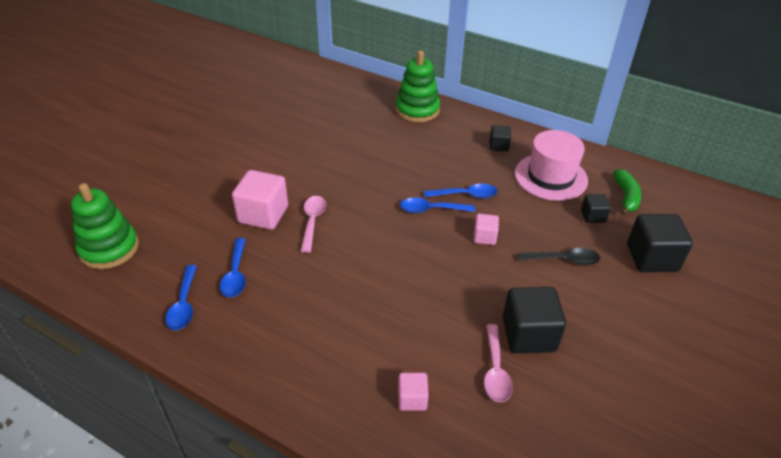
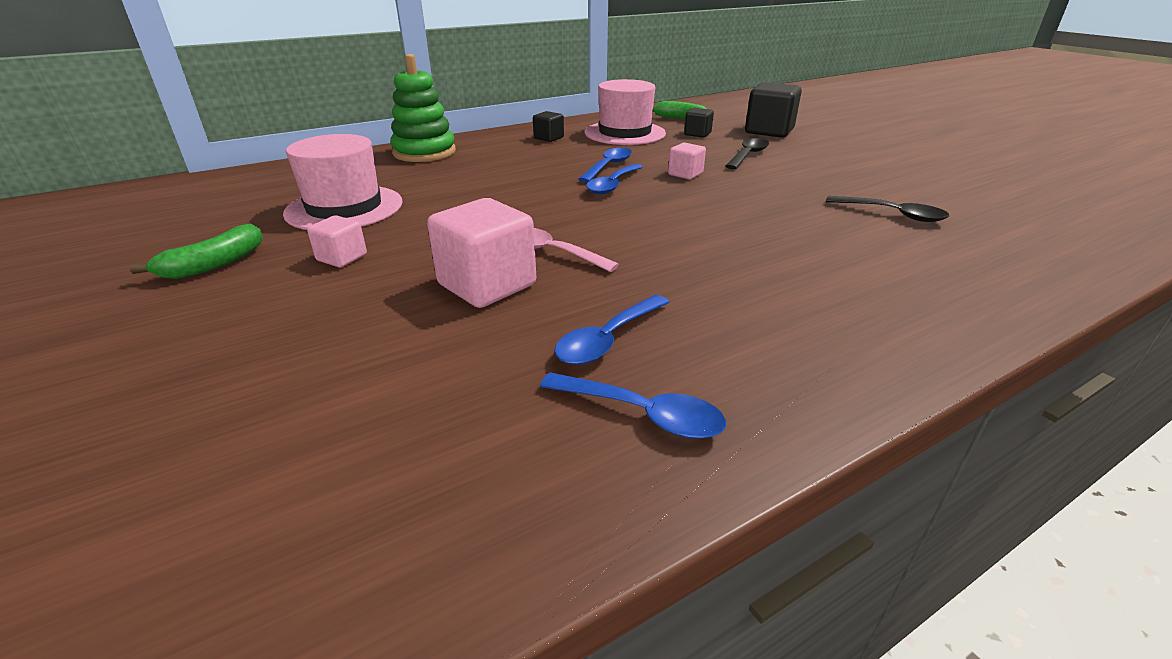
camera: 60 degrees left, 10 degrees down
(109, 248) = (351, 500): green stacking toy -> none
(232, 126) = (214, 264): none -> green banana
(235, 274) = (607, 339): blue spoon -> blue spoon turned 105 degrees clockwise
(314, 127) = (344, 208): none -> pink hat
(412, 399) = (929, 263): pink cube -> pink cube (342, 258)
(495, 370) = (892, 214): pink spoon -> black spoon
(528, 335) = (845, 190): black cube -> none

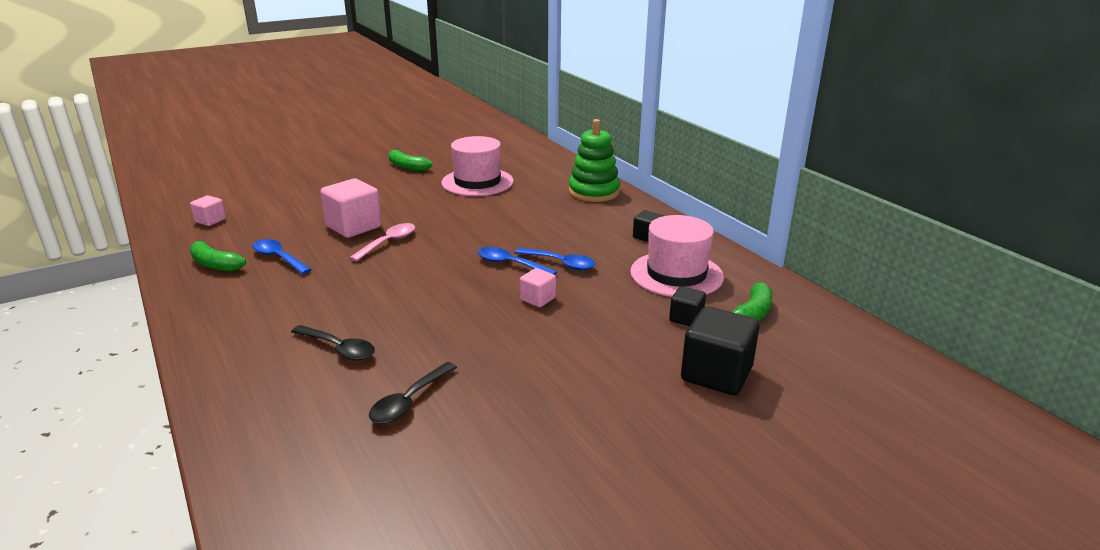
camera: 90 degrees right, 5 degrees down
(342, 258) = (403, 191): pink cube -> pink cube (210, 220)
(642, 414) = (215, 264): blue spoon -> green banana
(748, 155) = (602, 342): black spoon -> black spoon (339, 349)

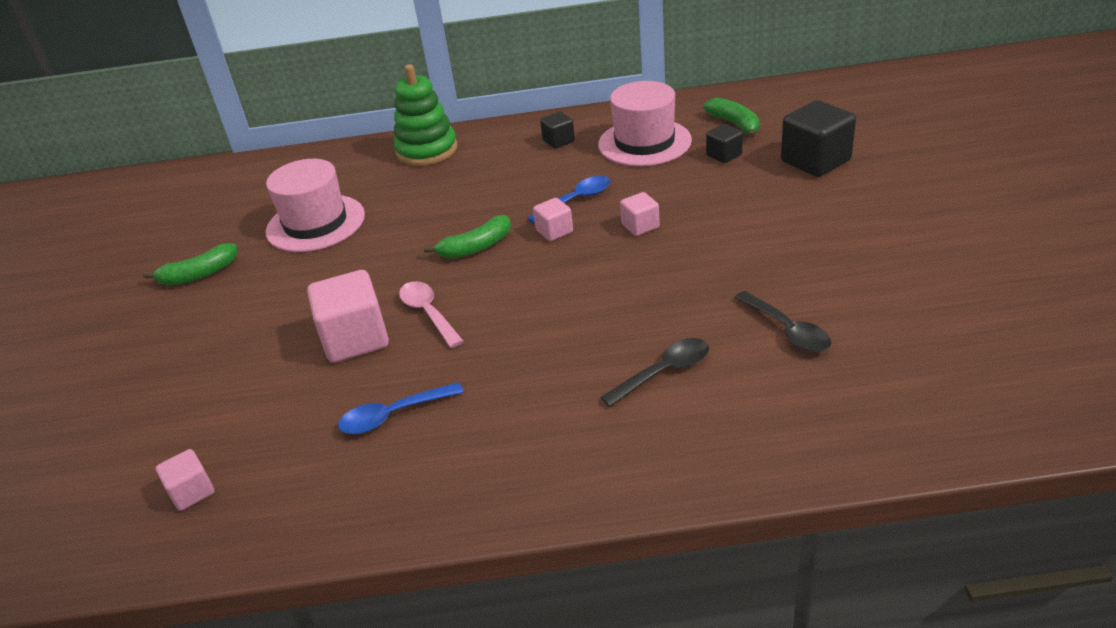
camera: 60 degrees left, 10 degrees up
(215, 264) = (361, 484): green banana -> green banana (476, 247)
(510, 264) = (554, 231): blue spoon -> pink cube

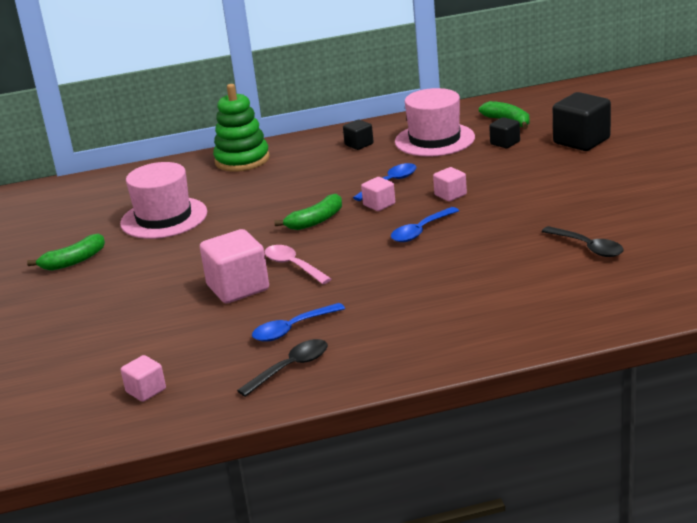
camera: 10 degrees left, 10 degrees down
(590, 277) = (420, 231): none -> blue spoon
(664, 372) = (500, 281): black spoon -> black spoon (291, 368)

